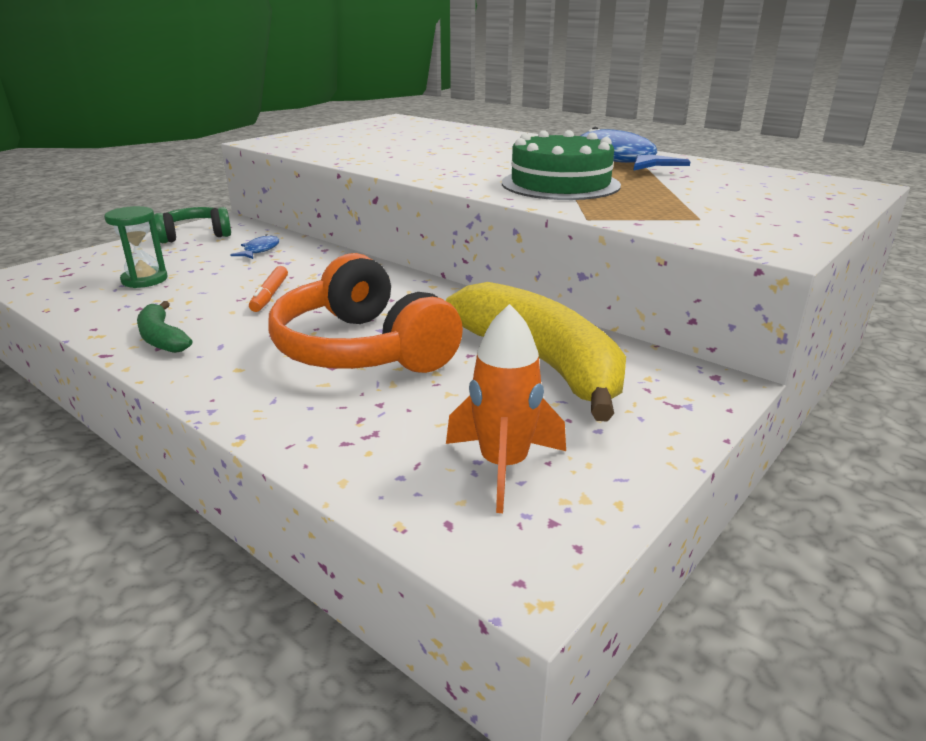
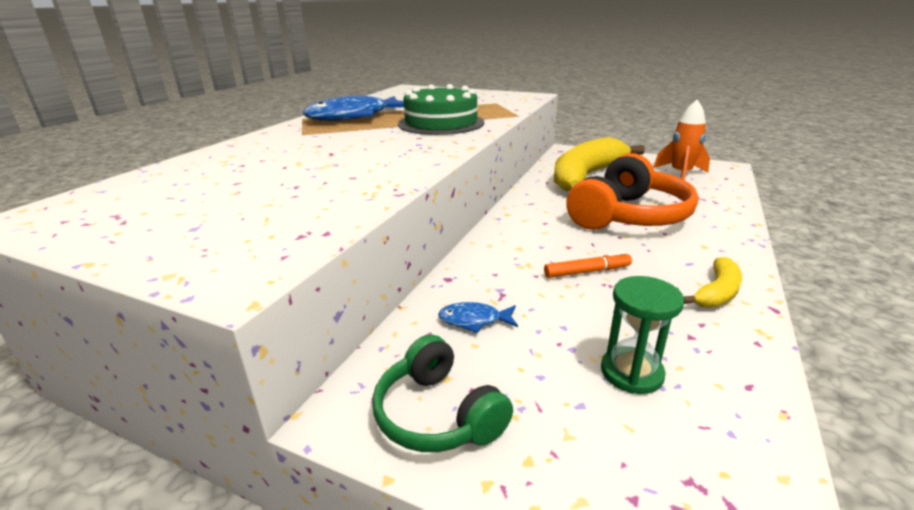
camera: 105 degrees left, 0 degrees up
(162, 338) = (716, 292): green banana -> yellow banana

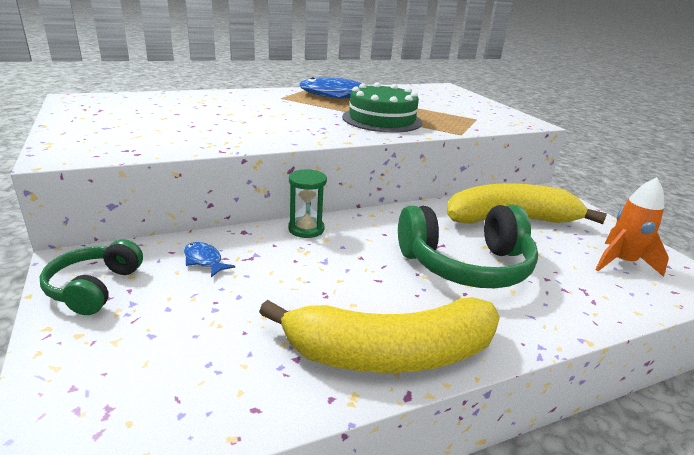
camera: 40 degrees right, 0 degrees up
(586, 272) = (331, 278): orange marker -> none
(628, 216) = (465, 265): orange headphones -> green headphones
(631, 372) = (211, 344): green hourglass -> green hourglass (306, 229)
(716, 292) = (390, 353): yellow banana -> yellow banana, size x2.19

